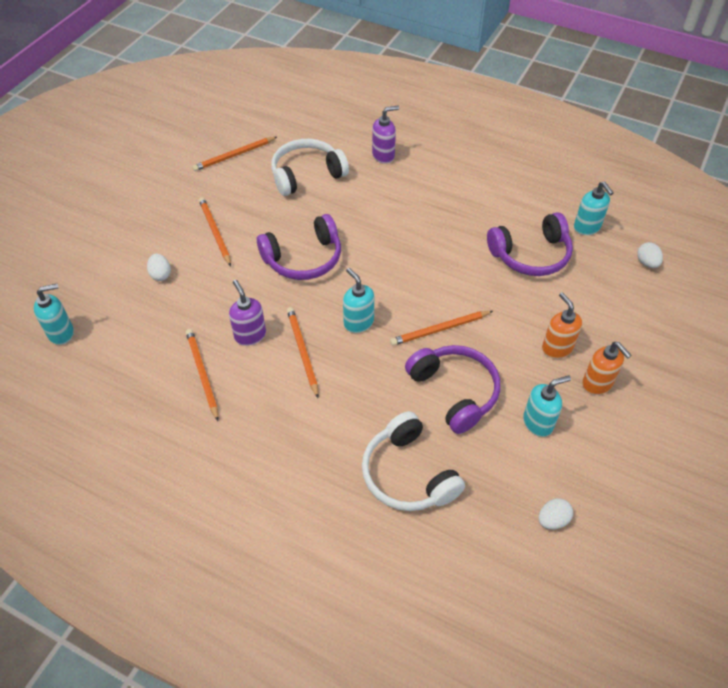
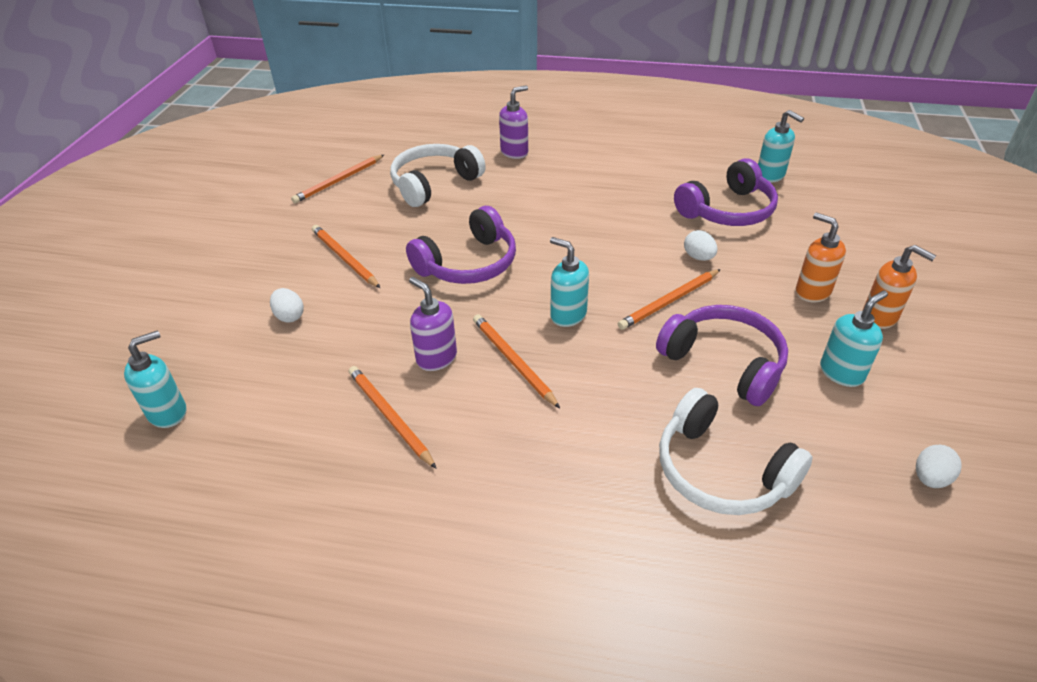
camera: 15 degrees left, 10 degrees down
(647, 263) = (852, 194): white egg -> white egg (698, 257)

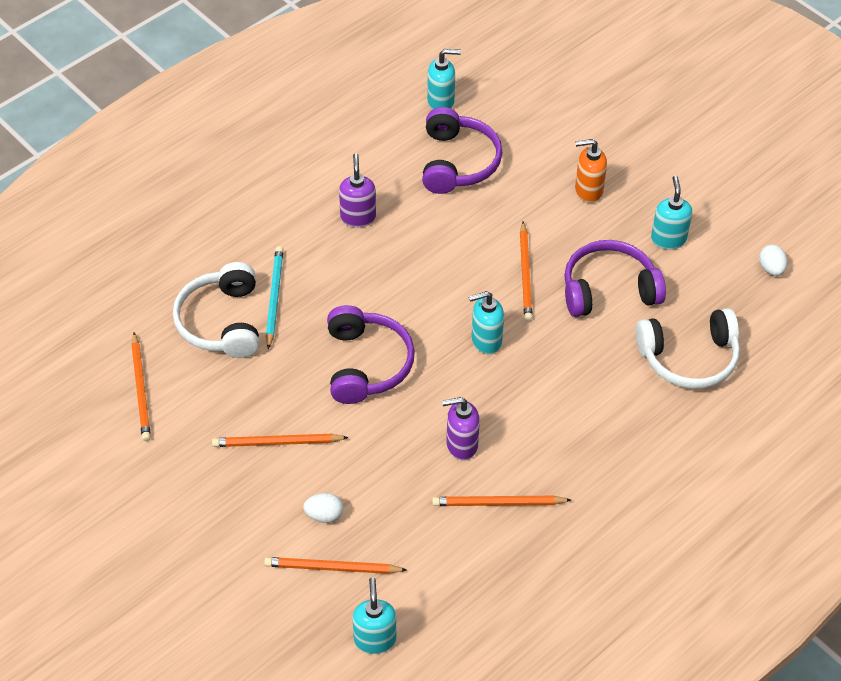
camera: 55 degrees left, 10 degrees up
(482, 194) = (274, 298): none -> turquoise pencil
(513, 361) = (505, 402): orange pencil -> orange pencil (333, 568)
(514, 152) = (229, 235): purple soap dispenser -> purple soap dispenser (358, 217)
(698, 257) = (494, 222): white egg -> none
(880, 317) = (642, 178): orange soap dispenser -> none

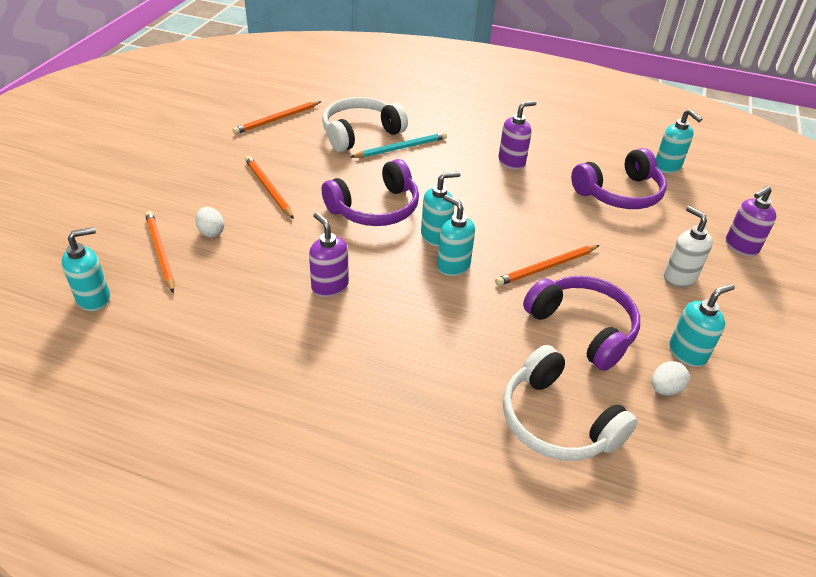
camera: 60 degrees right, 10 degrees down
(438, 334) = (436, 236): none -> turquoise soap dispenser
(498, 503) = (279, 331): orange pencil -> none
(576, 125) = (740, 247): none -> purple soap dispenser
(588, 191) = (679, 277): orange soap dispenser -> white soap dispenser
(771, 268) = (744, 457): white egg -> white egg (665, 389)

